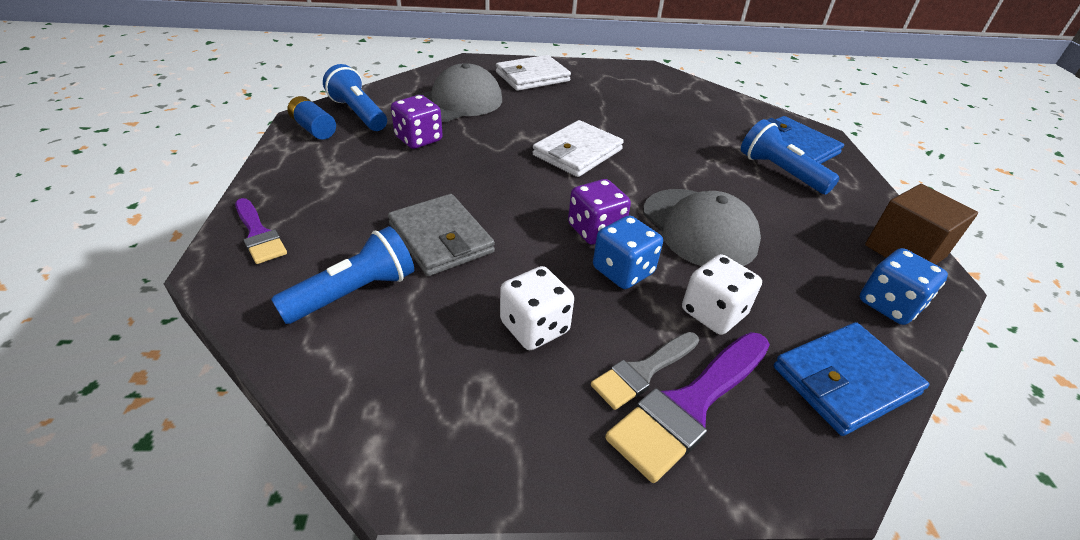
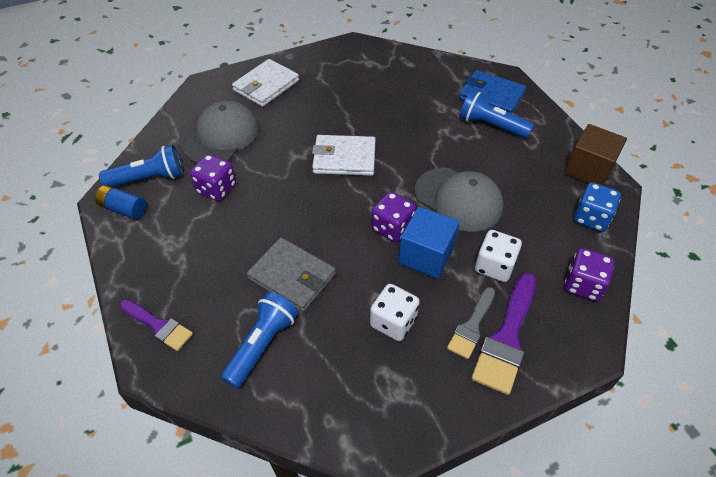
camera: 20 degrees left, 10 degrees up
(358, 113) = (149, 178): blue flashlight -> blue flashlight turned 135 degrees clockwise
(577, 152) = (344, 158): white wallet -> white wallet turned 75 degrees clockwise
(623, 271) = (426, 255): blue dice -> blue cube
(845, 381) = (583, 285): blue wallet -> purple dice

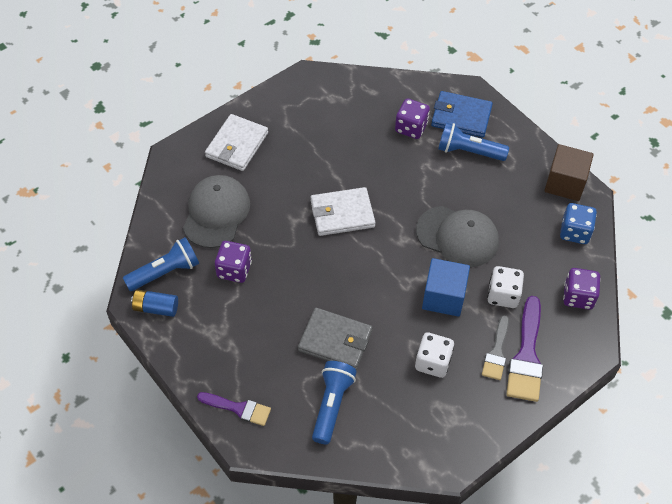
camera: 15 degrees left, 5 degrees up
(392, 228) = (407, 276): purple dice -> purple dice (411, 128)

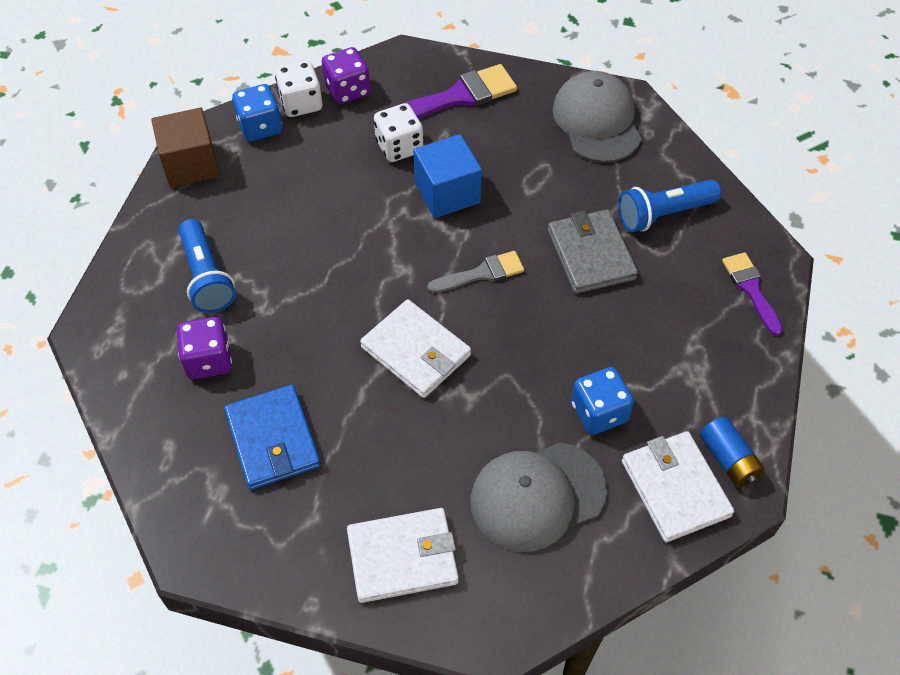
camera: 125 degrees left, 0 degrees up
(165, 272) = (675, 488): blue flashlight -> white wallet
(234, 270) = (598, 412): purple dice -> blue dice
(433, 362) = (534, 162): white dice -> white dice (301, 103)
(457, 236) = (353, 222): grey cap -> grey cap (597, 121)
(461, 117) = (148, 316): blue wallet -> blue wallet (273, 439)
(496, 352) = (474, 120): grey brush -> grey brush (481, 273)

